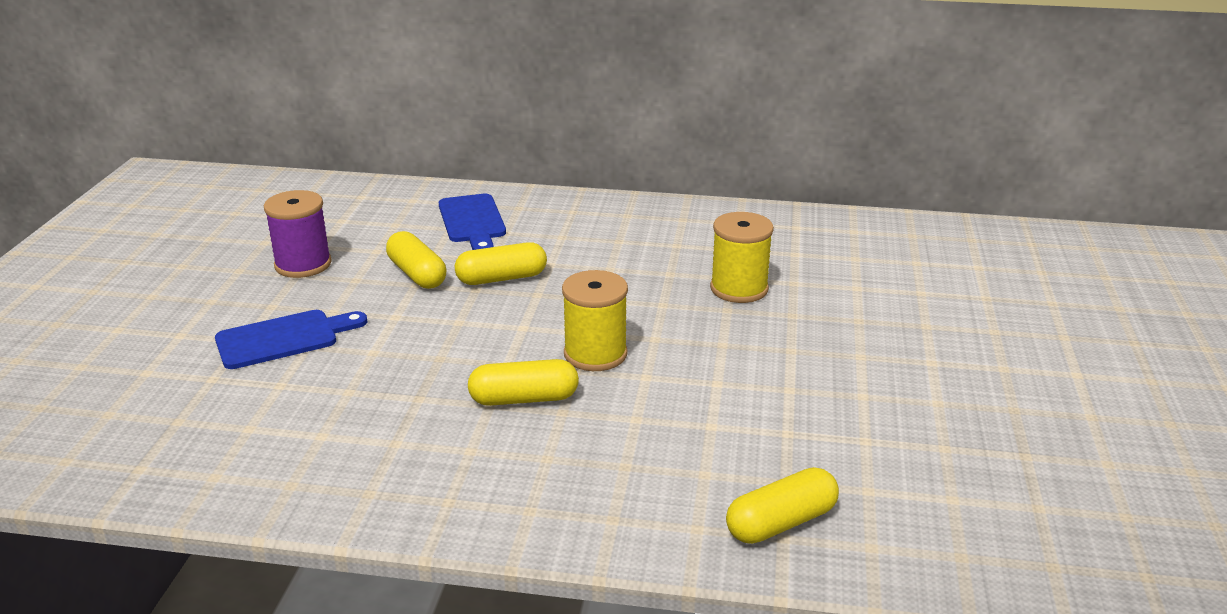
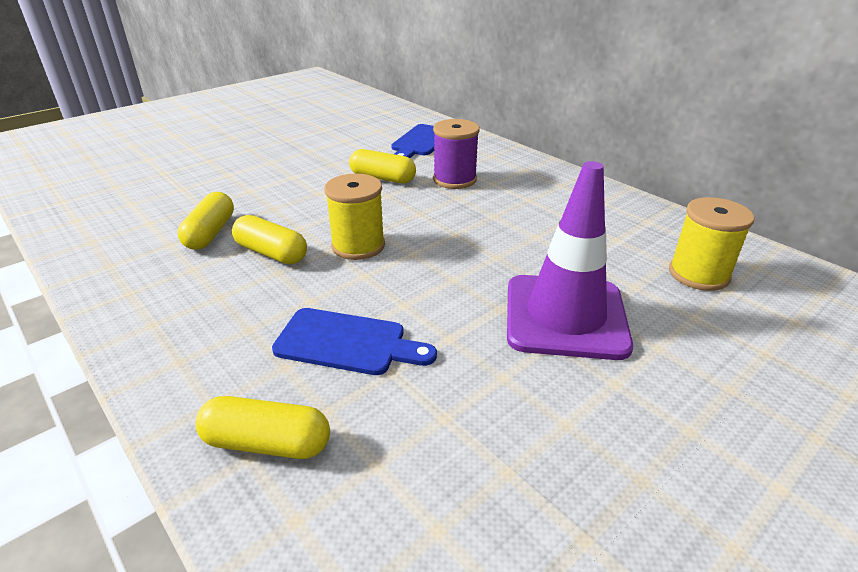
camera: 40 degrees right, 5 degrees up
(284, 339) = (225, 166): blue cutting board -> blue cutting board (347, 343)
(303, 264) = (298, 134): purple spool -> purple spool (454, 179)
(417, 274) = (342, 159): yellow capsule -> yellow capsule (210, 233)
(739, 289) = (528, 246): yellow spool -> yellow spool (698, 274)
(843, 333) = (565, 316): none -> purple traffic cone

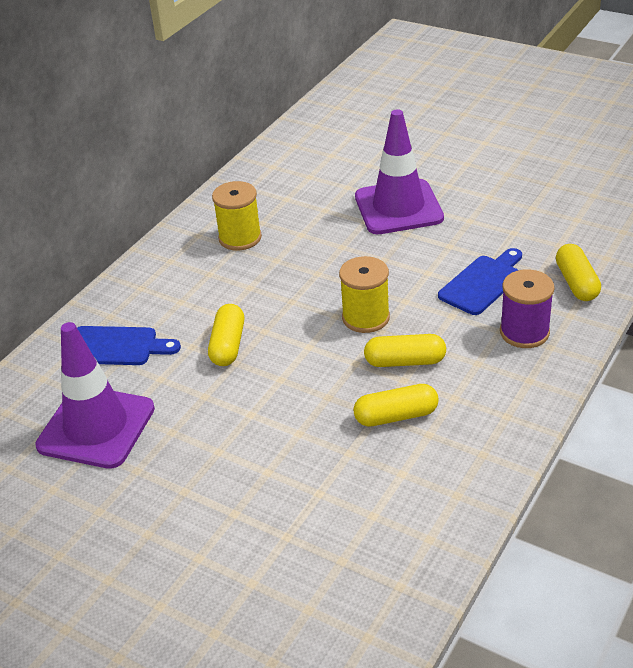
camera: 105 degrees left, 5 degrees up
(271, 253) = (405, 361): yellow capsule -> yellow capsule turned 75 degrees clockwise
(341, 131) = (96, 427): none -> purple traffic cone
(347, 343) = (482, 283): blue cutting board -> blue cutting board turned 45 degrees clockwise
(454, 179) = (212, 297): purple spool -> purple spool (524, 332)
(698, 274) = (318, 165): yellow spool -> yellow spool (240, 238)

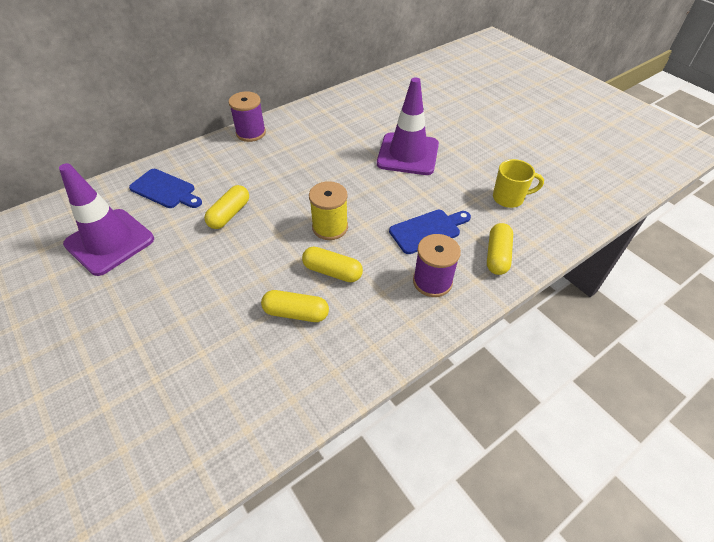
camera: 20 degrees right, 10 degrees up
(174, 244) = (251, 133): none -> purple spool
(240, 238) = (293, 142): yellow spool -> none
(550, 219) = (509, 198): none -> yellow mug

